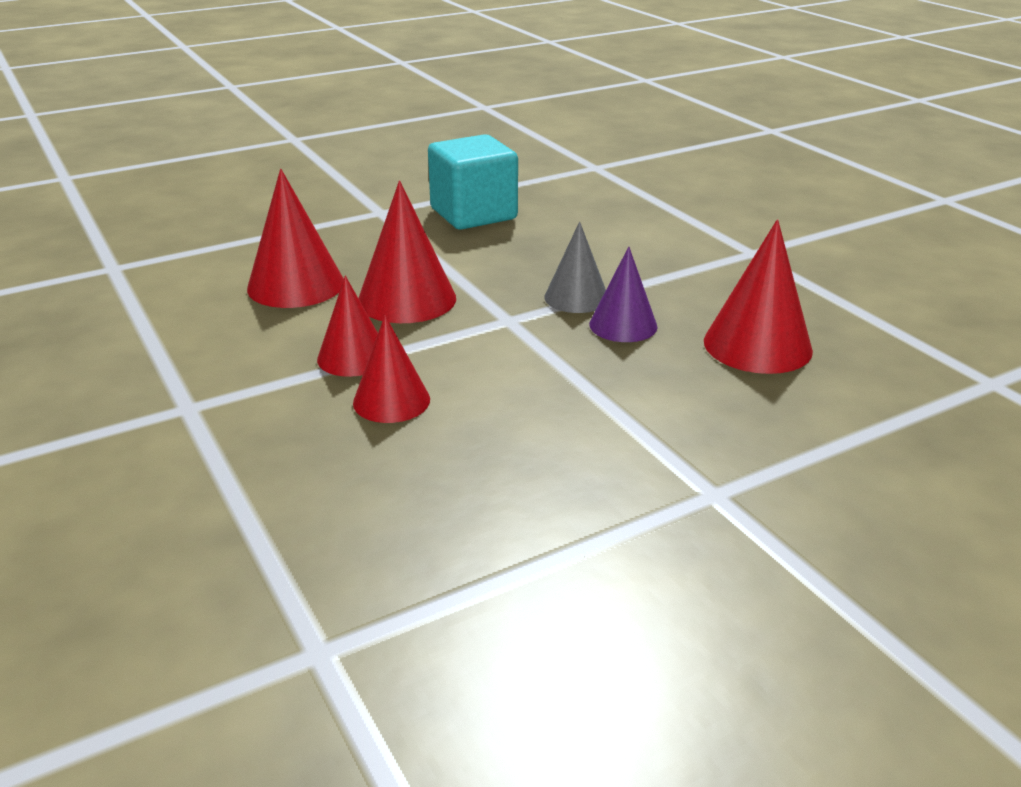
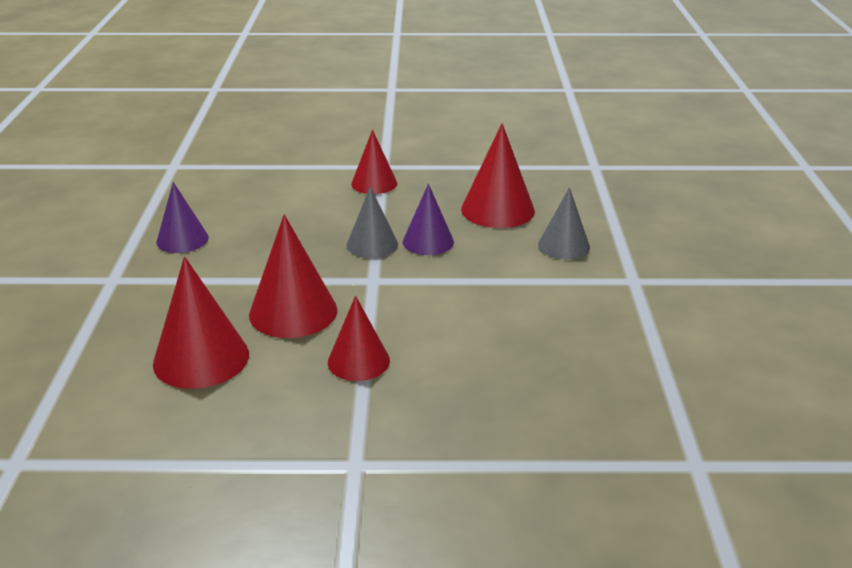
camera: 60 degrees left, 0 degrees up
(391, 401) = (438, 361): red cone -> red cone (374, 183)
(473, 214) = (182, 239): turquoise cube -> purple cone
(733, 414) = (563, 246): none -> grey cone

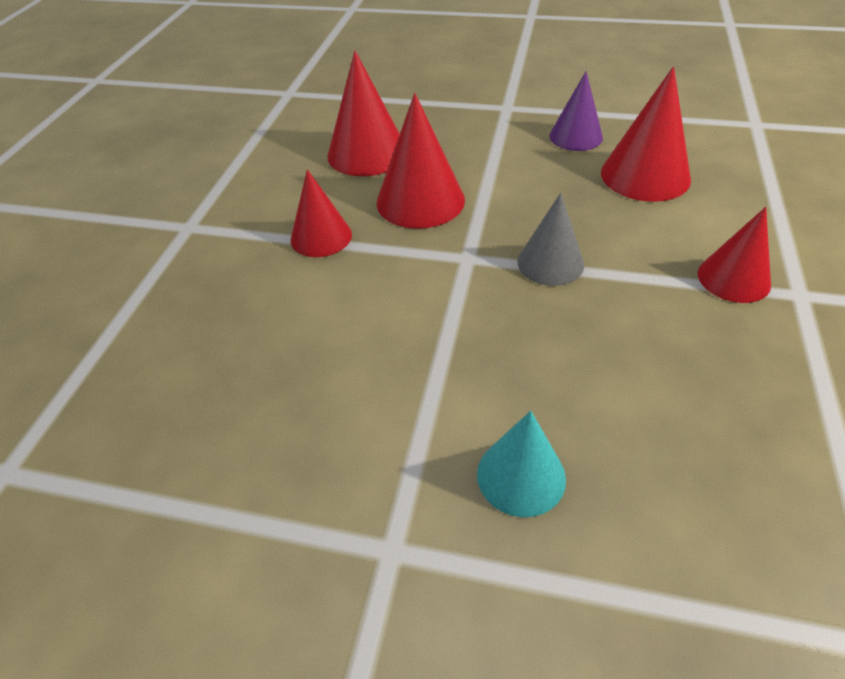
camera: 105 degrees right, 15 degrees up
(428, 242) = (552, 314): purple cone -> none
(497, 210) = (652, 411): red cone -> red cone (645, 175)
(563, 246) = (521, 476): grey cone -> turquoise cone

